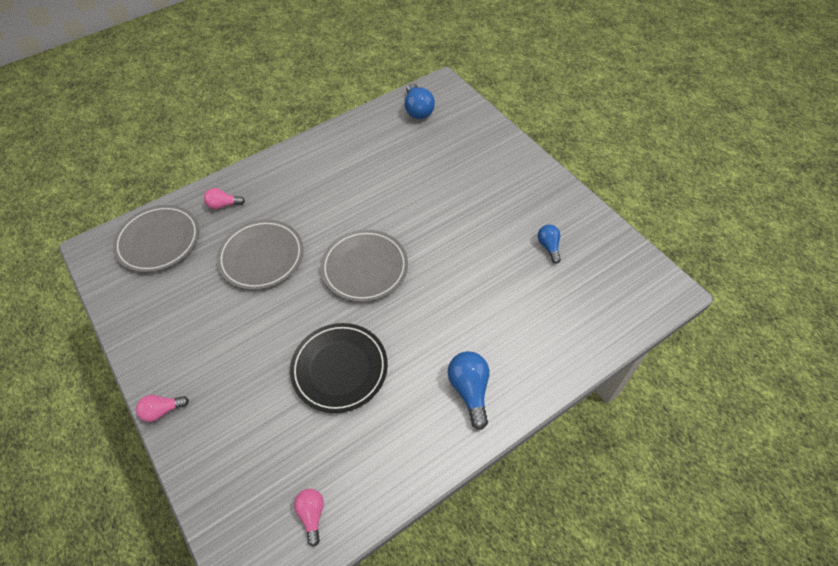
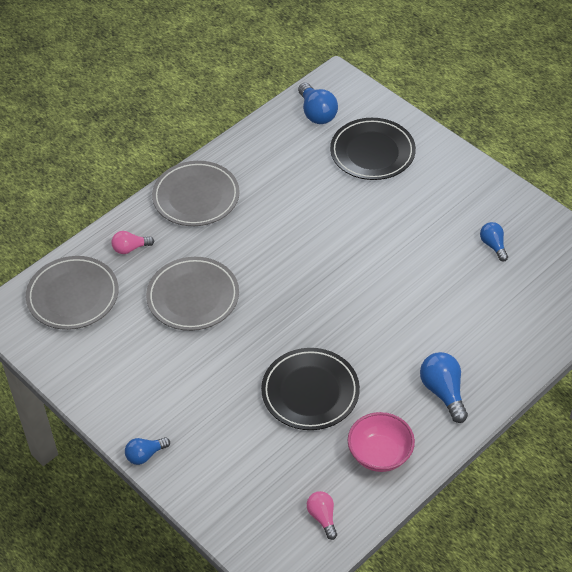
camera: 10 degrees left, 5 degrees down
(162, 410) = (145, 455): pink light bulb -> blue light bulb
(365, 268) = (307, 293): grey plate -> grey plate (196, 197)
(390, 450) = (380, 454): none -> pink bowl
(457, 148) = (372, 152): none -> black plate

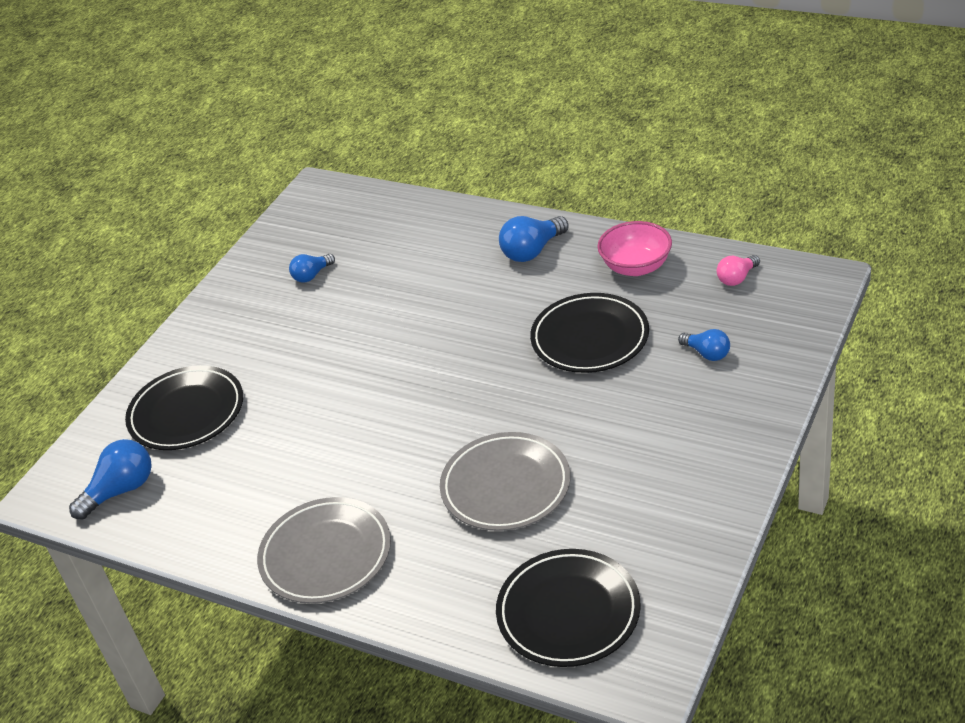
camera: 105 degrees left, 10 degrees down
(73, 296) = (568, 612): grey plate -> black plate
(130, 248) = (452, 586): pink light bulb -> none
(145, 455) = (762, 432): blue light bulb -> blue light bulb (707, 353)

